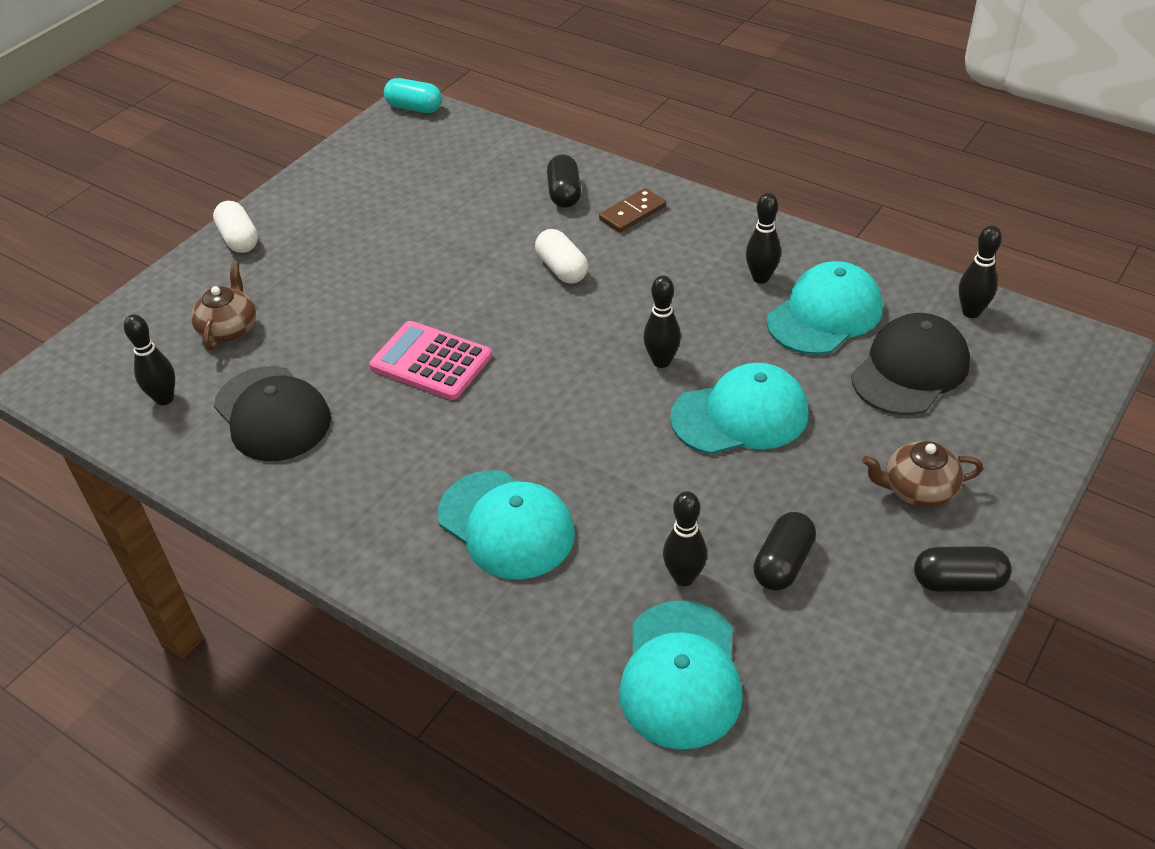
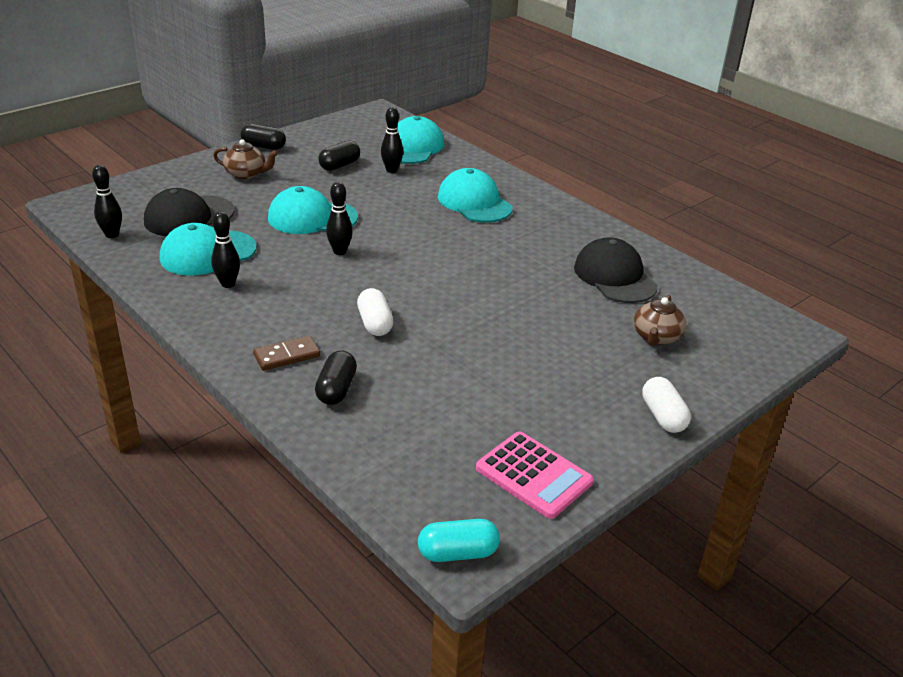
camera: 170 degrees left, 10 degrees down
(164, 398) = (696, 301): black bowling pin -> none
(414, 108) = (458, 553): turquoise capsule -> turquoise capsule turned 45 degrees counterclockwise
(431, 361) = (499, 283): pink calculator -> pink calculator (533, 475)

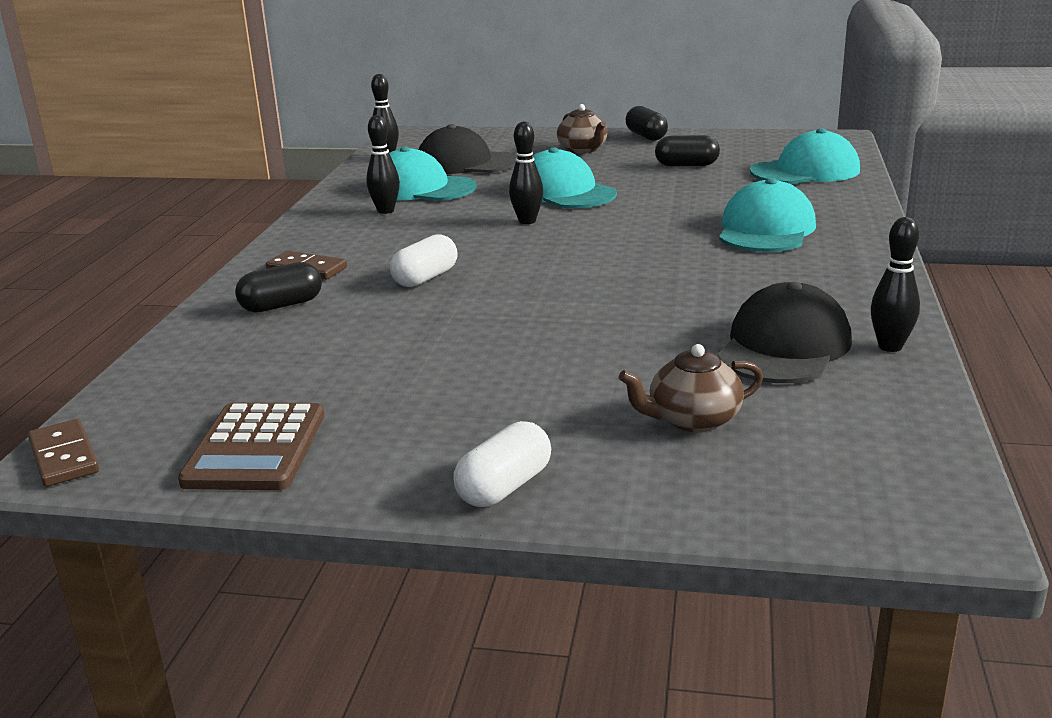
camera: 55 degrees right, 10 degrees down
(391, 170) = (734, 181): black bowling pin -> black bowling pin (890, 347)
(458, 553) = (63, 457): turquoise capsule -> brown domino
(533, 475) = (255, 448): pink calculator -> brown calculator

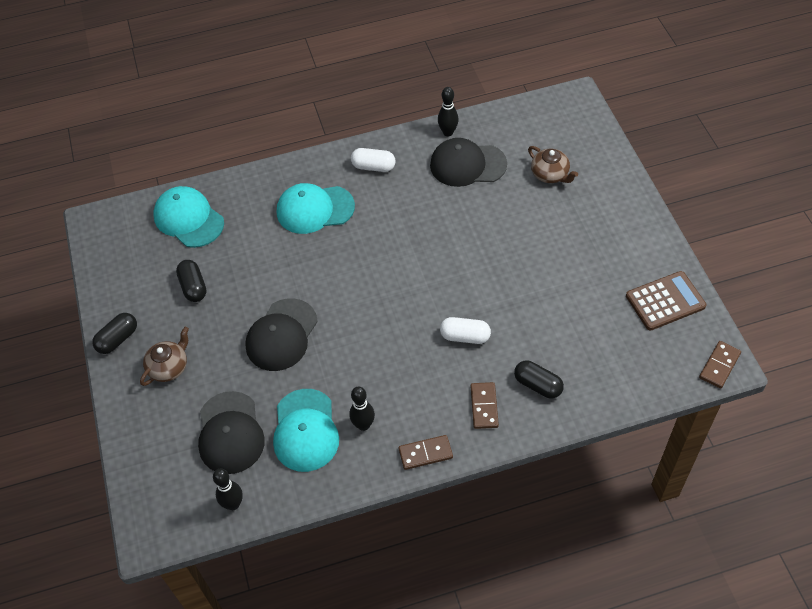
camera: 115 degrees left, 30 degrees up
(302, 231) = (425, 453): none -> brown domino
(504, 487) = (633, 210): white capsule -> white capsule (373, 167)
(527, 221) = (349, 330): black bowling pin -> none
(564, 192) = (281, 335): turquoise cap -> black cap

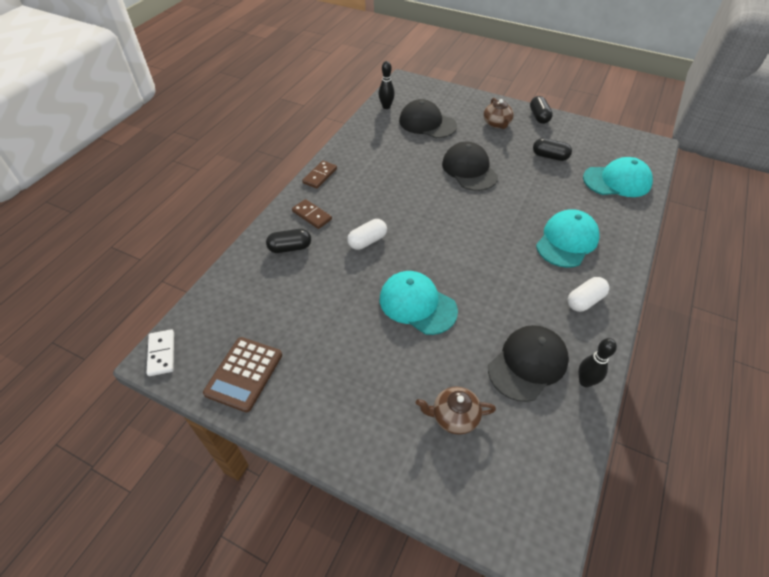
camera: 130 degrees right, 5 degrees down
(305, 430) = (394, 145): turquoise cap -> turquoise cap (417, 304)
(363, 425) = (368, 165): black bowling pin -> none
(719, 366) = (161, 353): brown domino -> white domino

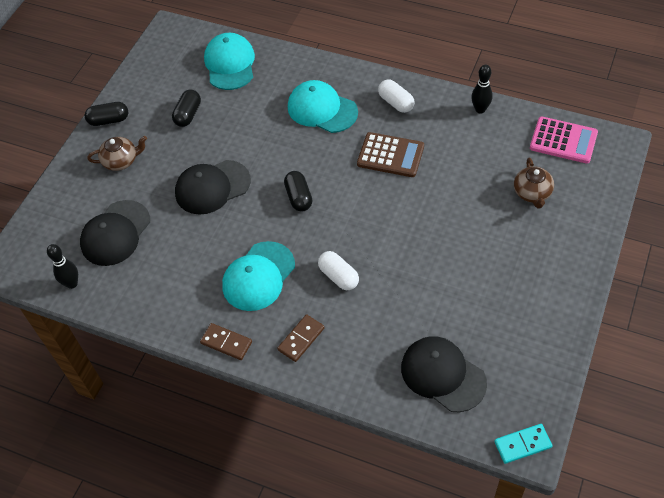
camera: 90 degrees left, 5 degrees up
(161, 353) = (522, 444): white domino -> turquoise domino
(244, 374) = (528, 359): brown calculator -> brown calculator (390, 155)
(290, 248) = (357, 352): black capsule -> black capsule (298, 197)
(417, 304) = (420, 225): turquoise cap -> turquoise cap (258, 276)
(528, 364) = (471, 144): black cap -> black cap (443, 375)
(540, 471) = (563, 140): none -> pink calculator

